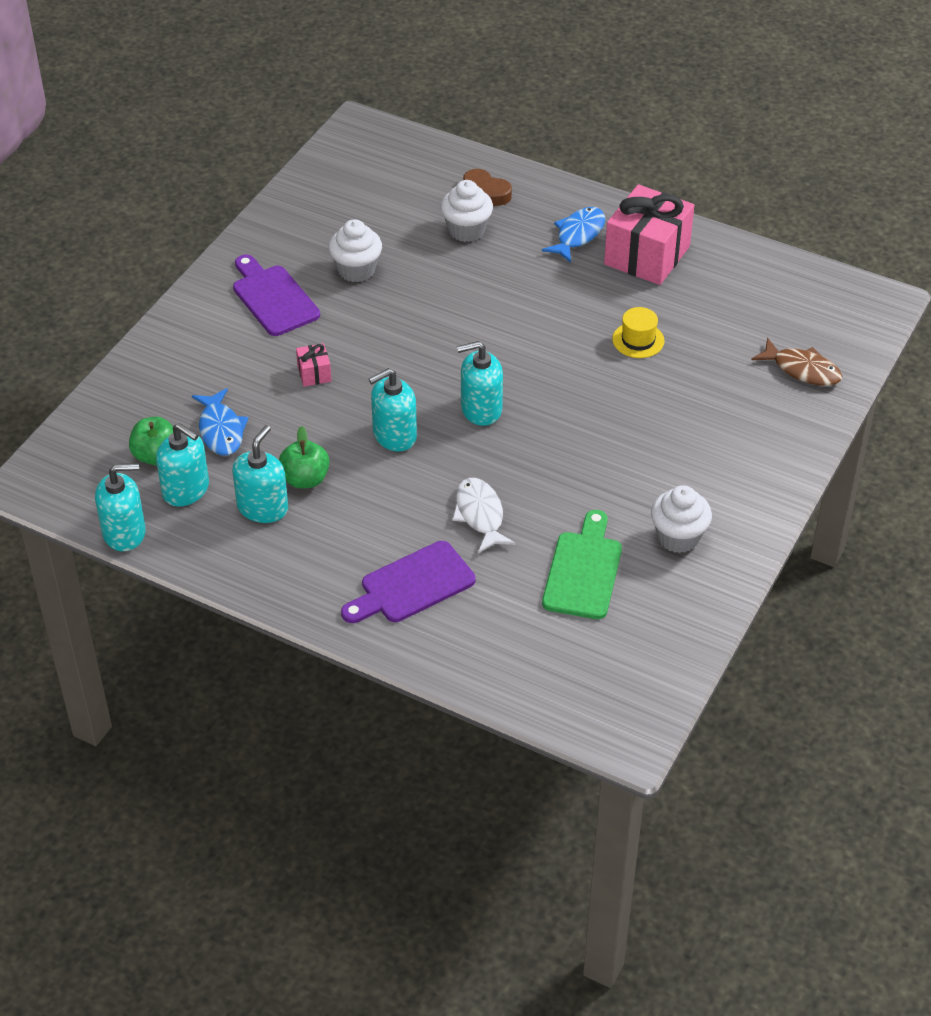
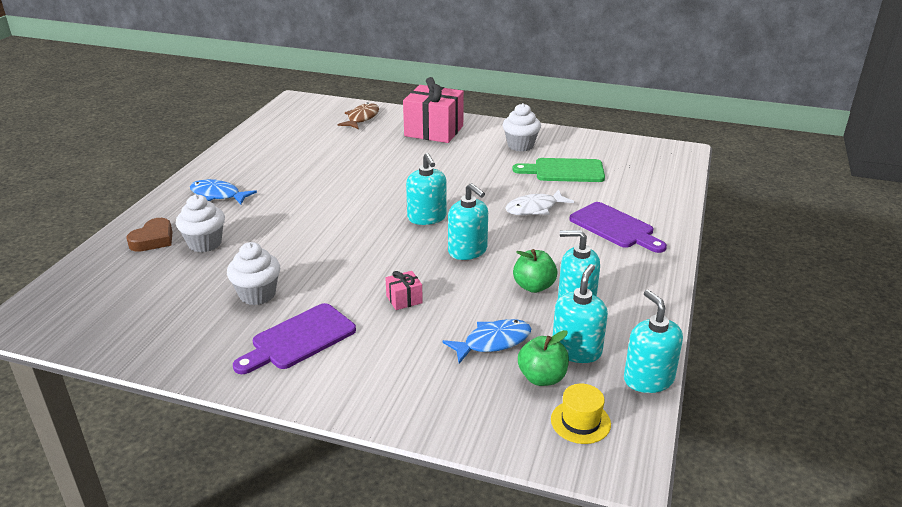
camera: 100 degrees left, 15 degrees down
(638, 340) = (340, 166): yellow hat -> yellow hat (580, 422)
(647, 255) = (246, 168): pink gift -> pink gift (434, 131)

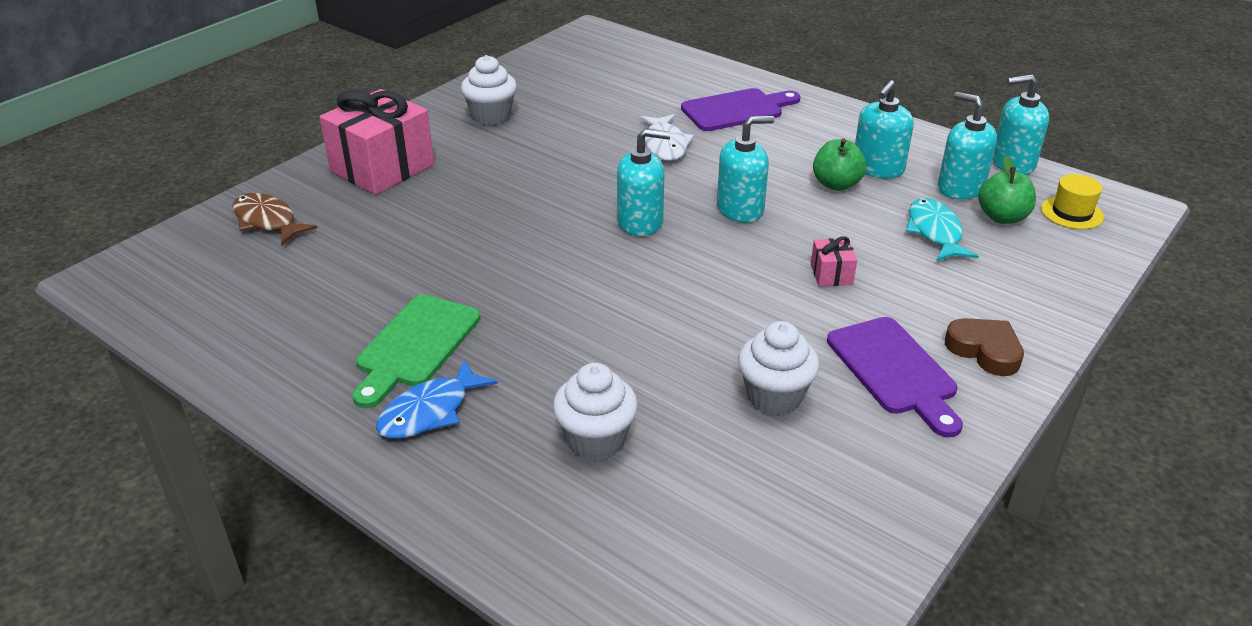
camera: 70 degrees left, 5 degrees up
(153, 239) = (546, 505): brown heart -> brown heart (984, 350)
(493, 342) = (935, 232): blue fish -> turquoise fish
(564, 171) = (585, 105): green cutting board -> green cutting board (415, 346)

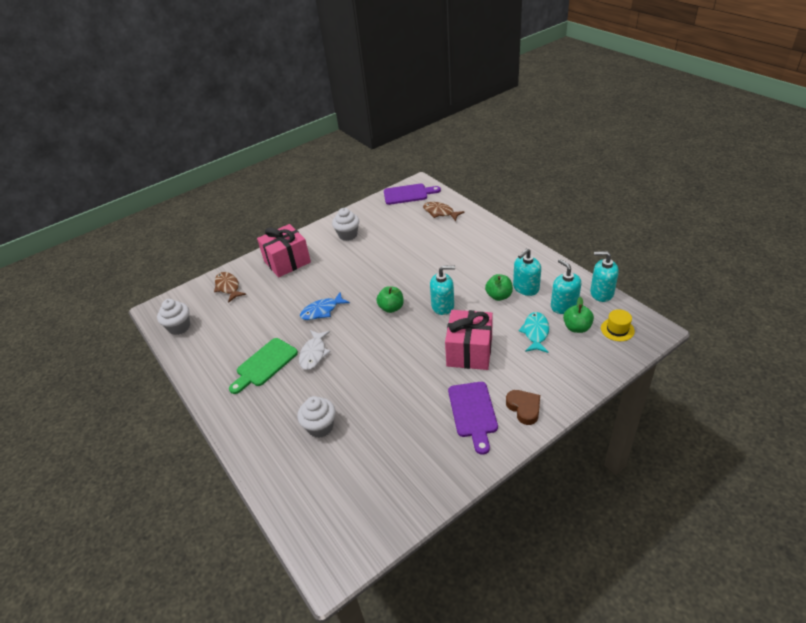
camera: 20 degrees right, 5 degrees up
(430, 411) = (258, 400): blue fish -> blue fish (322, 311)
(640, 222) = (391, 308): turquoise soap dispenser -> green apple
(656, 71) = (440, 212): none -> brown fish
(665, 145) = (424, 261): white fish -> white fish (314, 354)
(737, 110) = (470, 242): purple cutting board -> purple cutting board (408, 194)
(774, 397) = (409, 417): white cupcake -> white cupcake (179, 327)
(831, 274) = (469, 351): pink gift -> pink gift, size x2.33

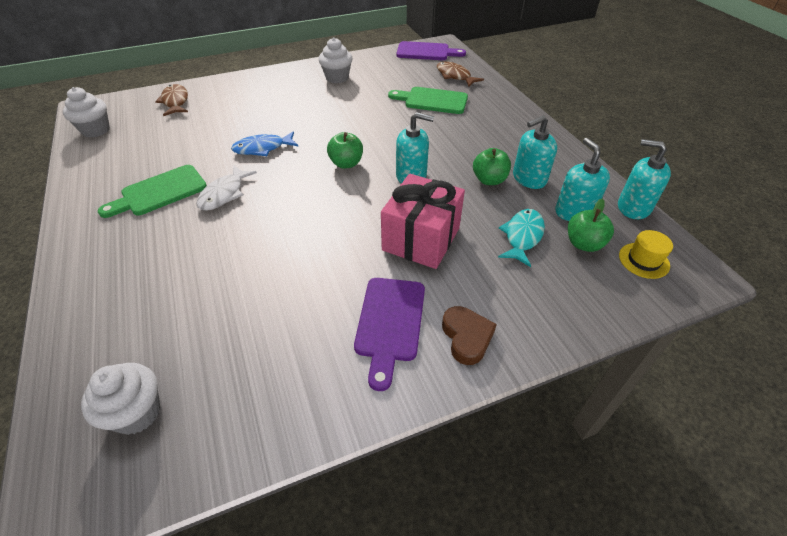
camera: 10 degrees right, 5 degrees up
(287, 262) = (255, 90): pink gift -> none
(320, 427) = (177, 286): white cupcake -> white cupcake (137, 412)
(432, 239) = (432, 100): none -> green cutting board

